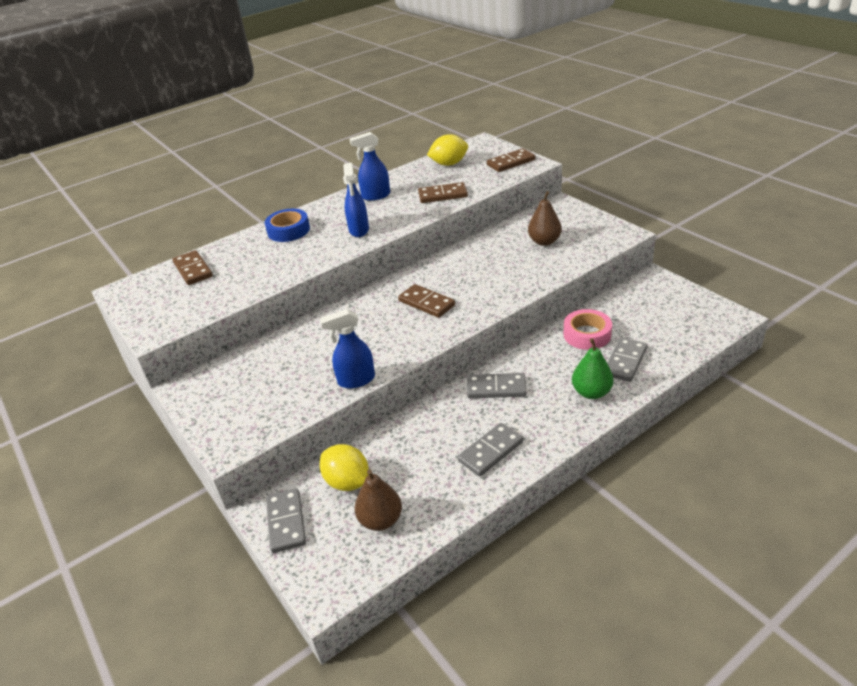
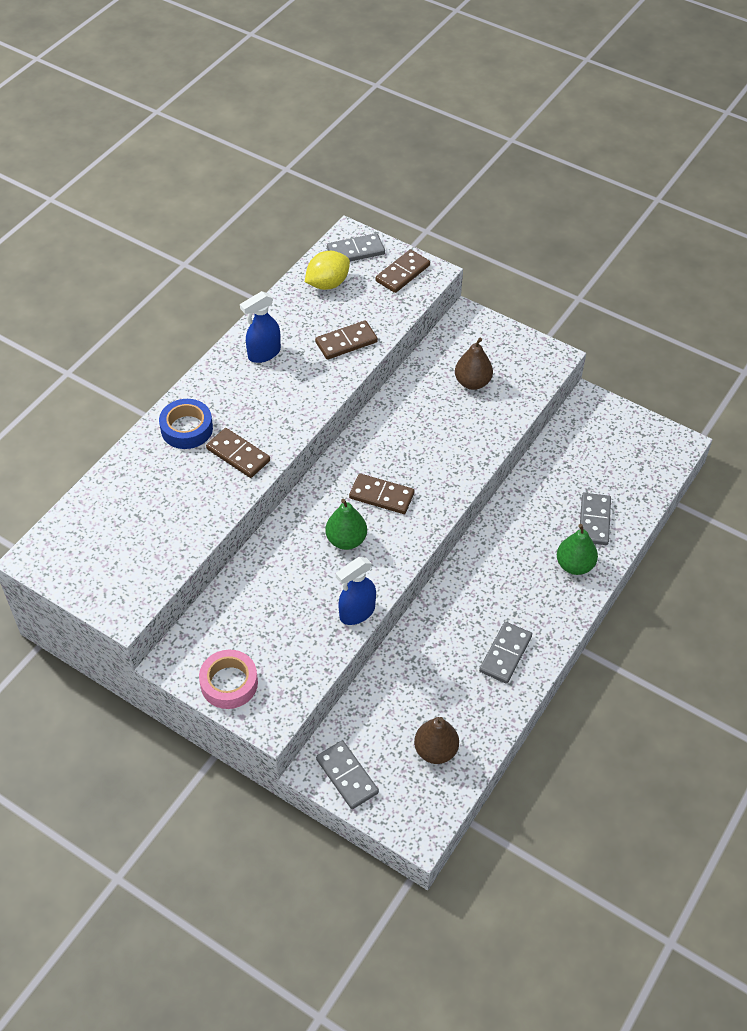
camera: 25 degrees left, 15 degrees up
(193, 270) = (105, 511): brown domino -> brown domino (238, 455)
(347, 482) = (384, 720): yellow lemon -> none
(359, 230) = (274, 416): blue spray bottle -> none
(379, 328) = (346, 540): none -> green pear
(496, 388) = (481, 579): grey domino -> grey domino (355, 251)
(587, 334) = (546, 493): pink tape -> pink tape (229, 683)

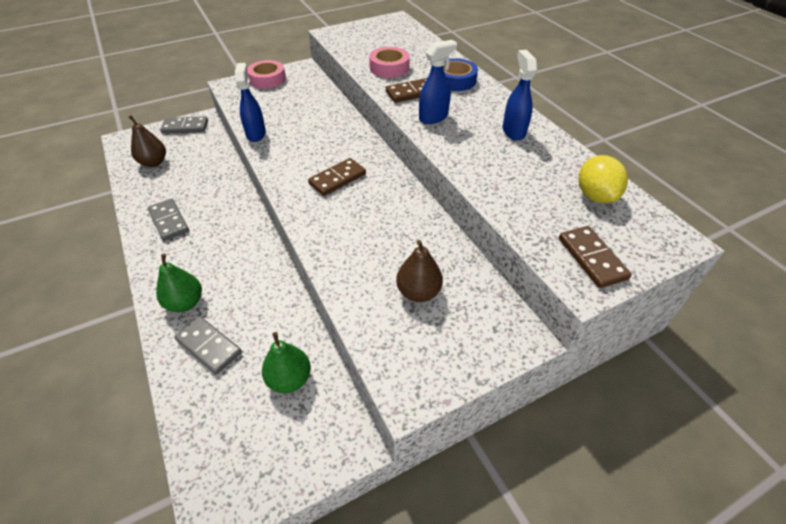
camera: 120 degrees right, 5 degrees down
(191, 500) = (389, 68): none -> pink tape
(277, 418) = (433, 117): none -> blue spray bottle
(346, 342) = (500, 179): brown domino -> none
(346, 540) = (316, 149): green pear -> green pear (289, 379)
(355, 251) = (647, 234): grey domino -> none

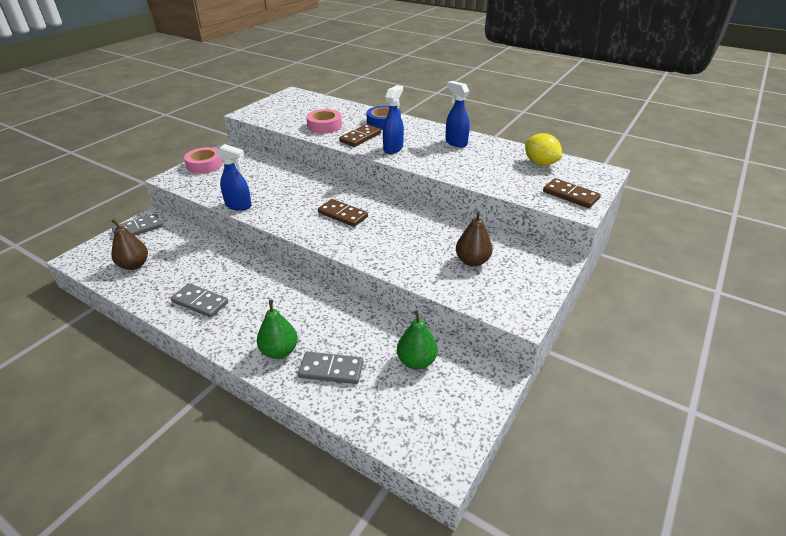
camera: 30 degrees left, 10 degrees down
(256, 134) = (238, 205): blue spray bottle -> blue spray bottle turned 150 degrees clockwise
(337, 179) = (342, 215): brown domino -> brown domino turned 75 degrees counterclockwise

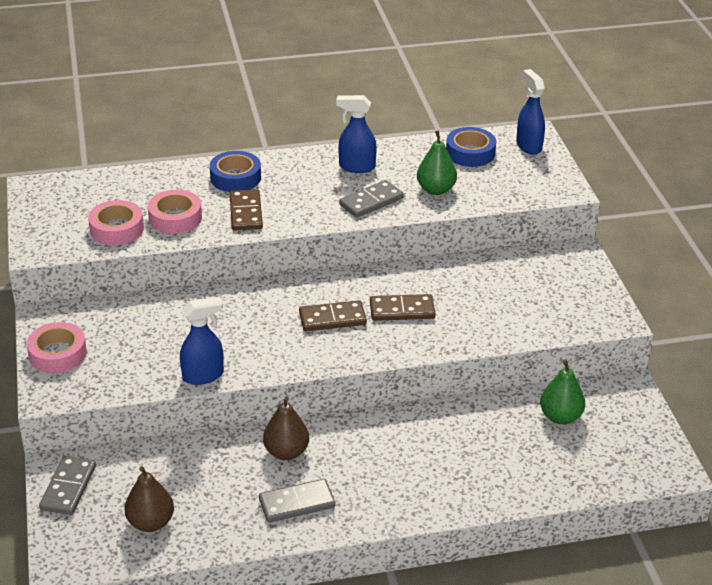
camera: 45 degrees left, 0 degrees up
(279, 351) = (444, 487): green pear -> green pear (436, 190)
(292, 119) = (117, 229): none -> pink tape
(331, 370) = (509, 470): grey domino -> grey domino (371, 201)
(393, 148) = (306, 209): blue spray bottle -> blue spray bottle (528, 146)
(472, 261) = (517, 294): brown pear -> brown pear (286, 452)
(540, 163) = (470, 153): yellow lemon -> blue tape
(570, 195) = (541, 178): brown domino -> brown domino (402, 310)

